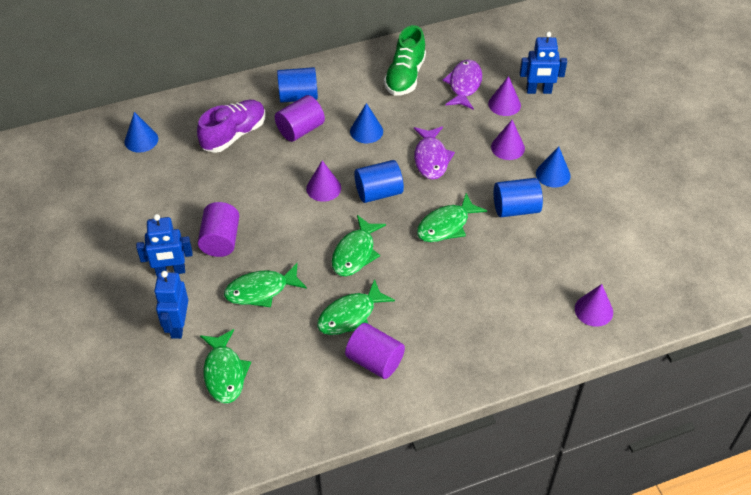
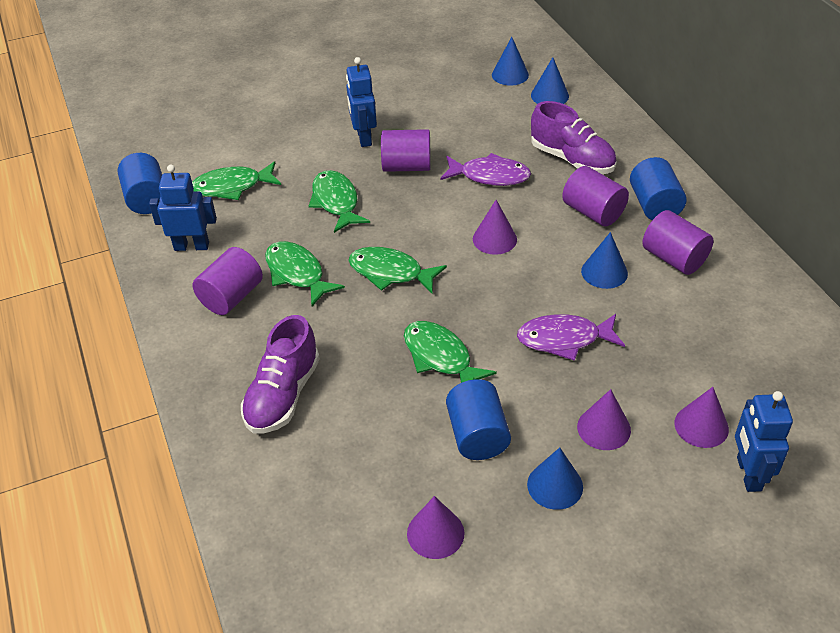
camera: 90 degrees right, 5 degrees down
(100, 163) = (510, 74): none -> blue cone
(178, 326) = (293, 150): blue robot -> blue robot (192, 246)
(356, 94) = (674, 258): none -> purple cylinder
(378, 192) = (492, 289): blue cylinder -> blue cylinder (147, 199)
(405, 76) = (729, 307): green shoe -> none
(464, 85) = (731, 375): purple fish -> purple fish (490, 176)
(482, 318) = (283, 395): none -> purple shoe
(593, 310) = (287, 523): purple cone -> purple cone (435, 533)

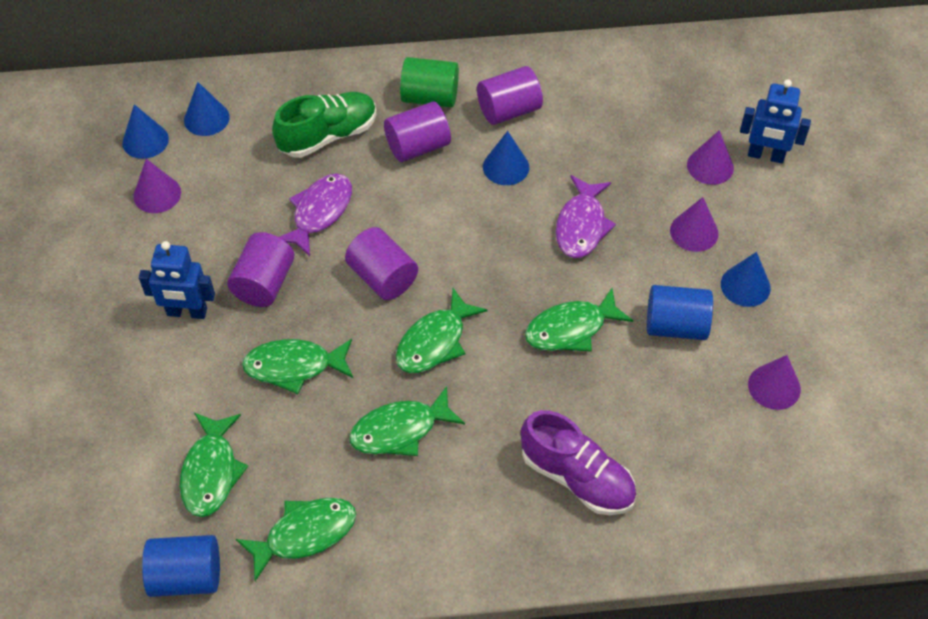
camera: 75 degrees left, 10 degrees up
(192, 246) = (305, 534): blue robot -> green fish
(231, 297) = (411, 503): purple cylinder -> purple cylinder (382, 277)
(494, 239) = (422, 238): purple cone -> purple cone (157, 194)
(572, 159) = (328, 136): purple shoe -> green shoe
(654, 205) = (430, 97): blue cylinder -> green cylinder

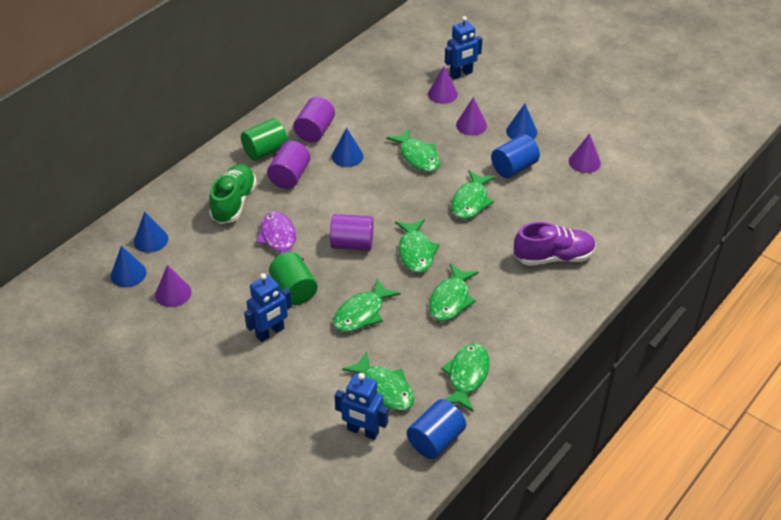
camera: 45 degrees left, 10 degrees down
(135, 499) = (362, 431): none -> blue robot
(264, 283) = (294, 290): purple cylinder -> green cylinder
(581, 225) = (418, 156): purple fish -> green fish

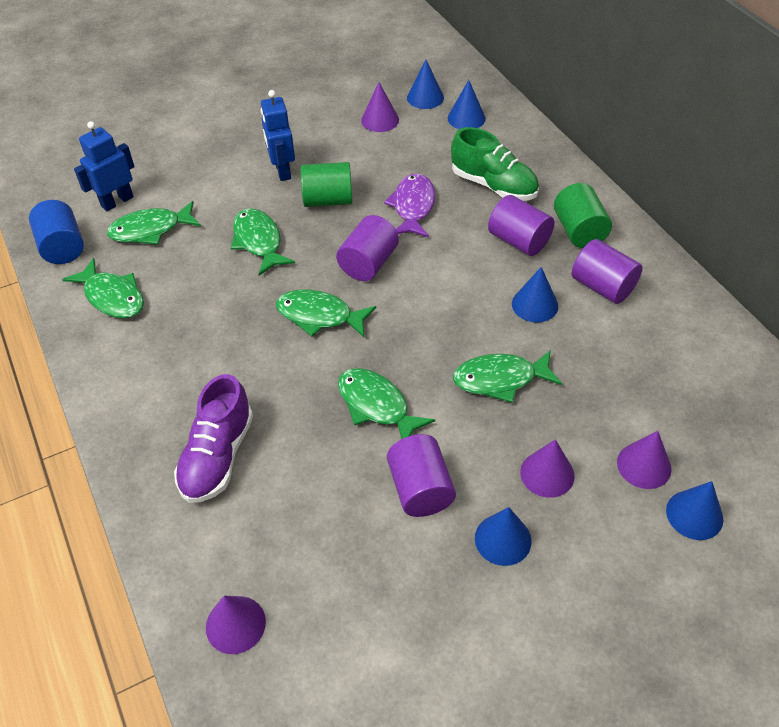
camera: 115 degrees right, 5 degrees up
(279, 239) = (413, 207): purple fish -> purple fish turned 90 degrees counterclockwise
(451, 300) = (224, 322): green fish -> none
(461, 74) = (694, 514): blue robot -> blue cone
(514, 168) = (420, 489): blue cylinder -> purple cylinder
(584, 162) = (385, 600): purple cone -> purple cone (235, 624)

